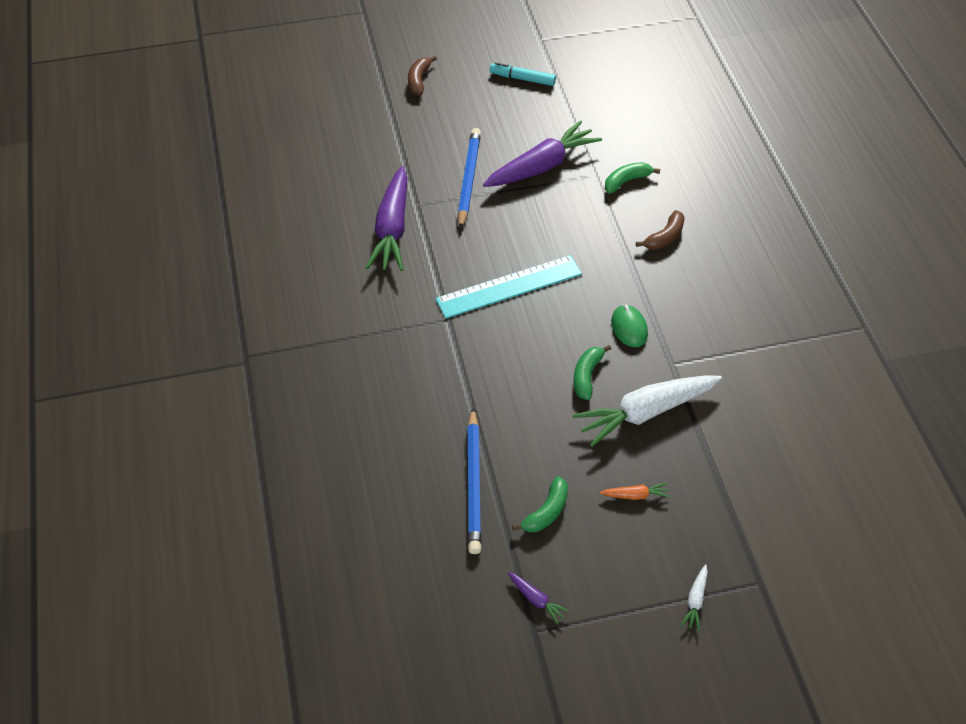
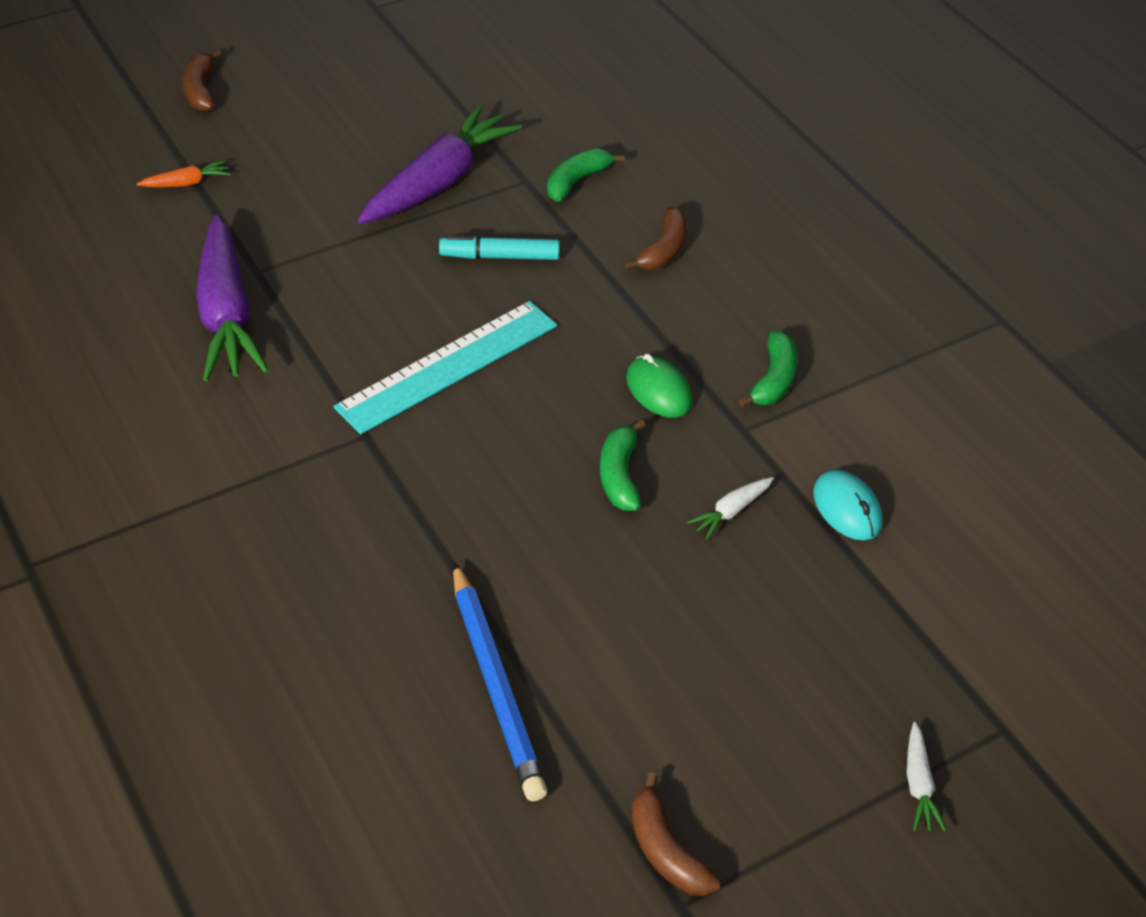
camera: 20 degrees left, 5 degrees down
(469, 179) = (329, 219): blue pencil -> none
(522, 79) = (365, 64): turquoise marker -> turquoise marker (499, 256)
(536, 600) = (666, 850): purple carrot -> brown banana
(546, 512) = (631, 702): green banana -> green banana (773, 380)
(635, 495) = (763, 641): orange carrot -> orange carrot (186, 183)
(645, 413) = (731, 511): white carrot -> white carrot, size x0.42
(717, 427) = (847, 508): none -> turquoise mouse

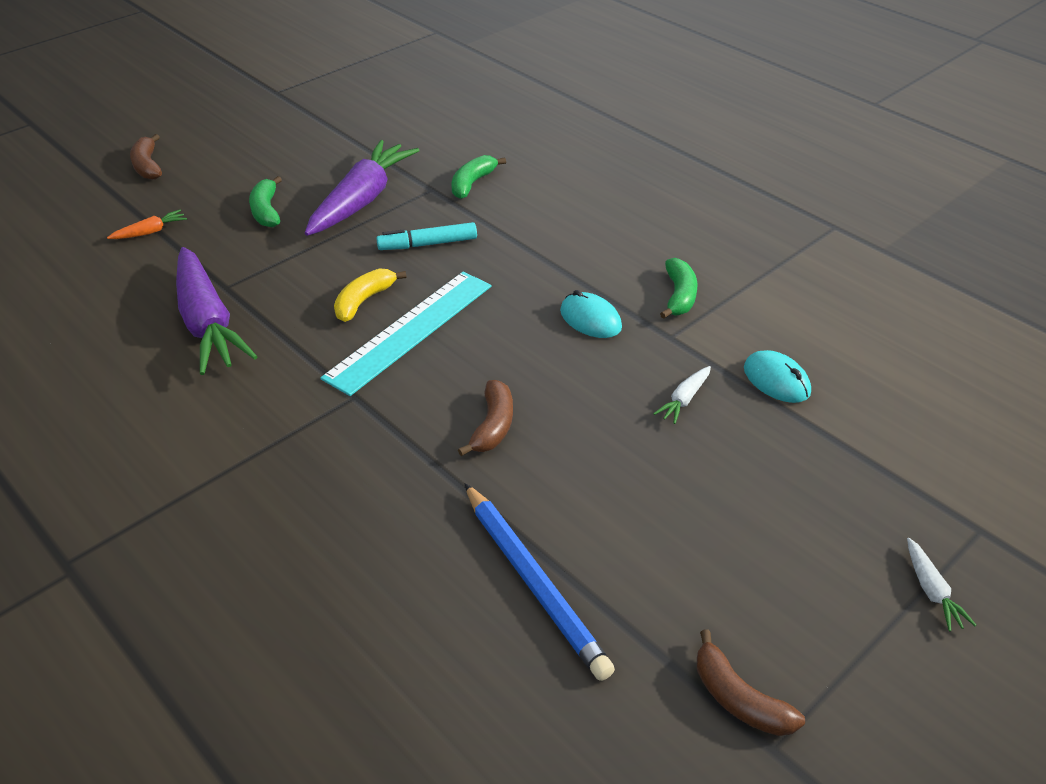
camera: 10 degrees left, 5 degrees down
(406, 318) = (364, 301): none -> yellow banana
(619, 475) = (582, 388): green banana -> green banana (266, 211)
(658, 390) = (590, 319): green mouse -> turquoise mouse
(663, 250) = (557, 219): brown banana -> brown banana (493, 426)

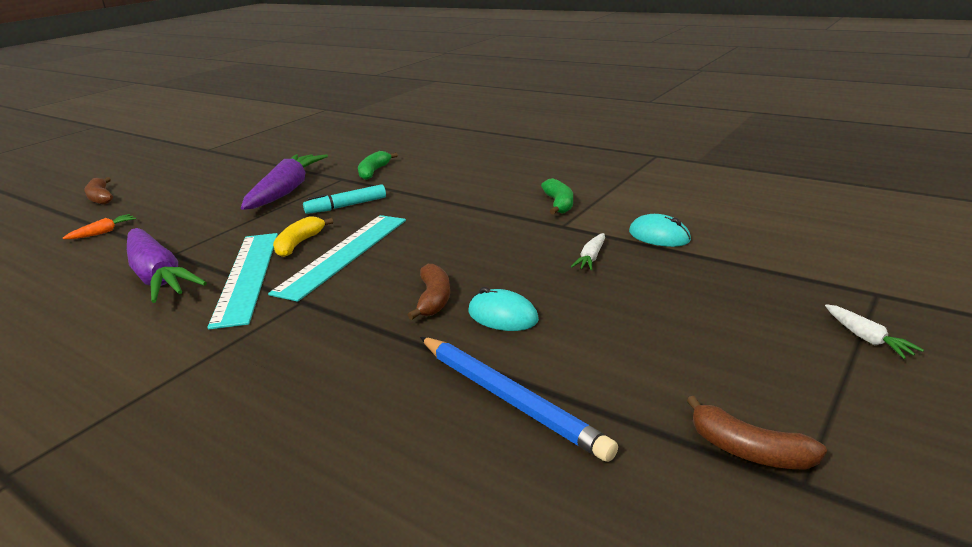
camera: 10 degrees left, 15 degrees down
(266, 211) = (206, 207): green banana -> none
(301, 343) = (247, 276): none -> turquoise ruler
(590, 319) = (494, 226): turquoise mouse -> turquoise mouse (503, 316)

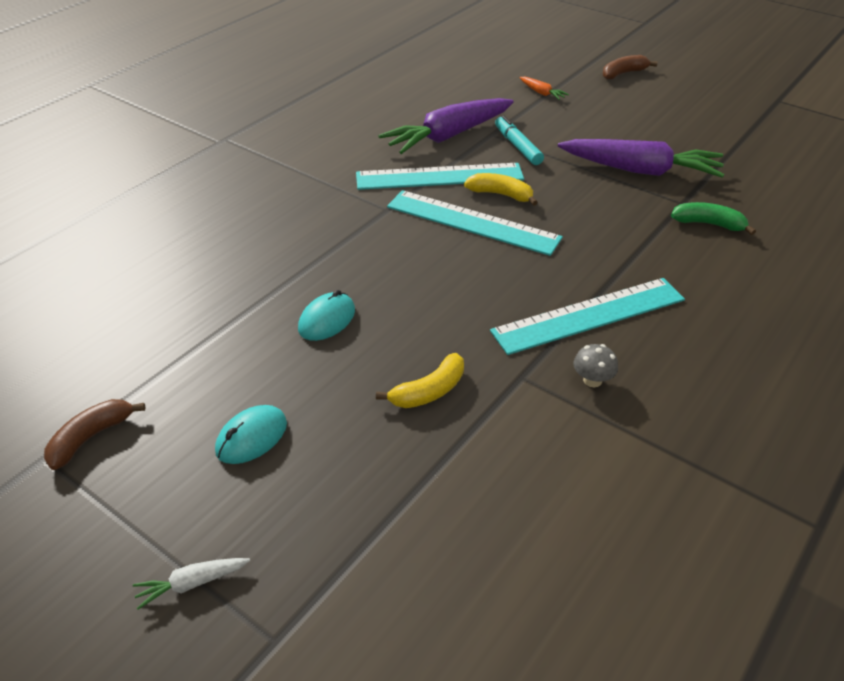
camera: 90 degrees right, 15 degrees up
(346, 206) = (595, 213): turquoise marker -> turquoise marker (517, 146)
(434, 299) = (369, 279): brown banana -> none
(485, 206) = (588, 315): none -> turquoise ruler
(509, 399) = (207, 319): blue pencil -> none
(559, 204) = (592, 380): green banana -> grey mushroom
(591, 258) = (429, 391): white carrot -> yellow banana
(659, 236) = (478, 462): turquoise mouse -> turquoise mouse (251, 437)

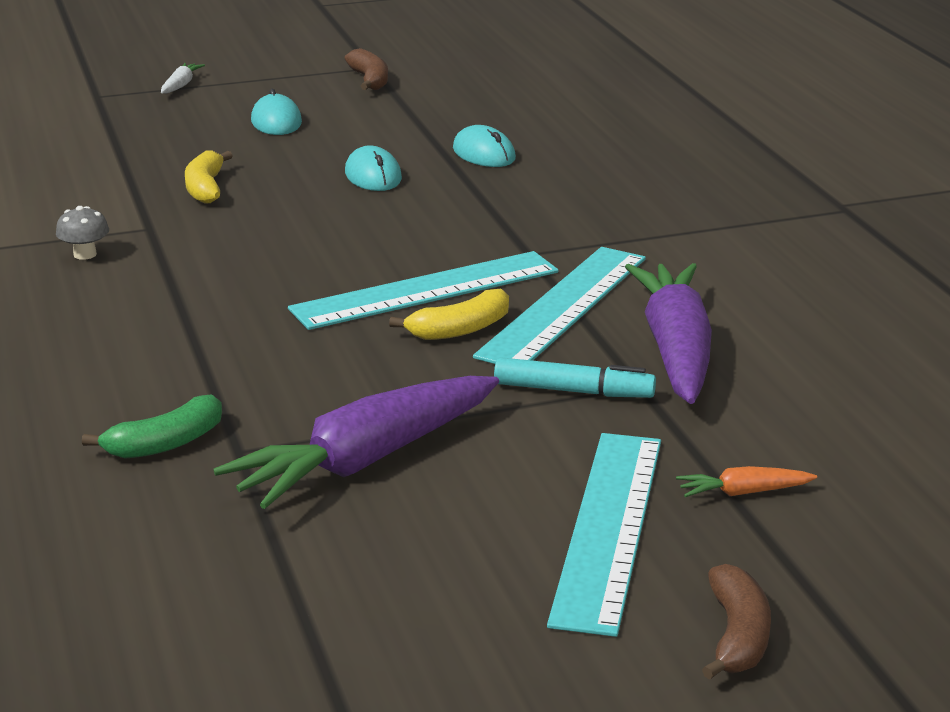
camera: 125 degrees right, 15 degrees down
(239, 289) = (484, 154): none -> turquoise mouse
(588, 315) = (162, 289): turquoise ruler -> turquoise ruler (609, 528)

